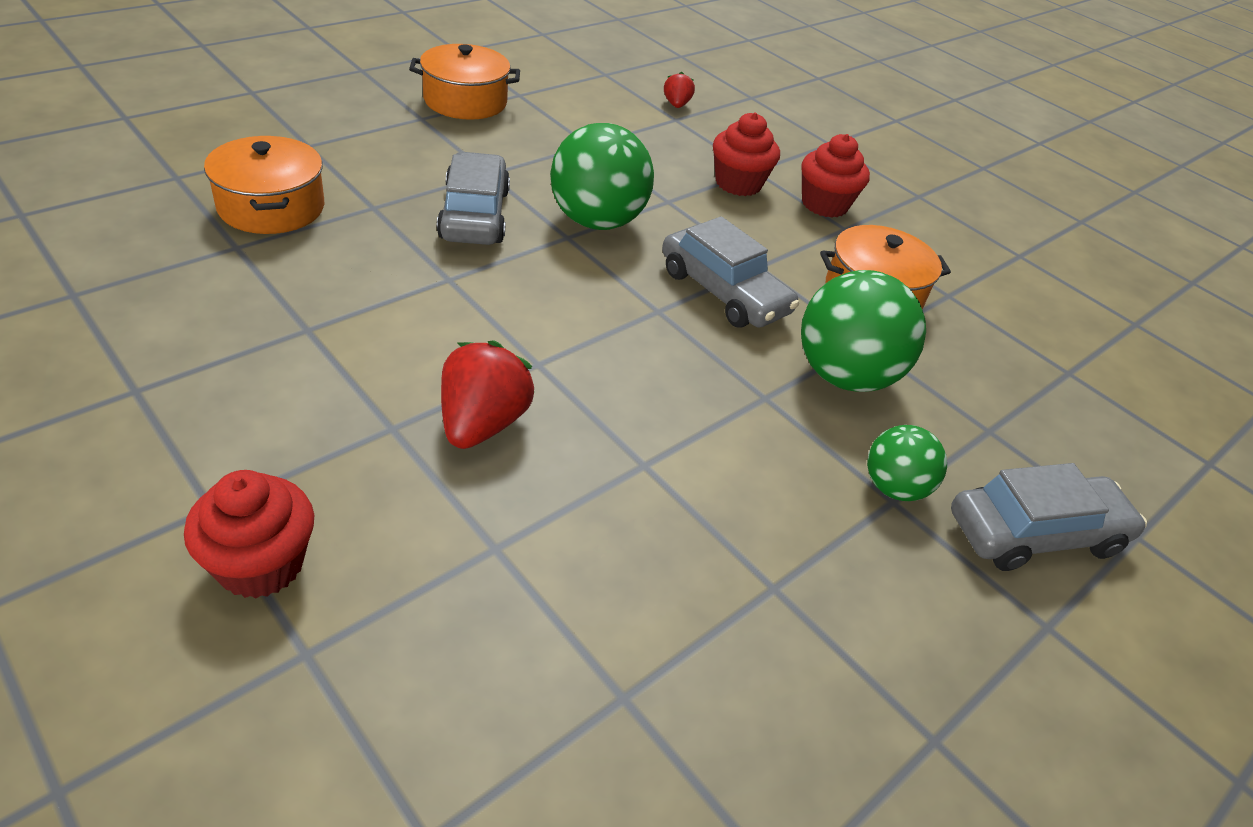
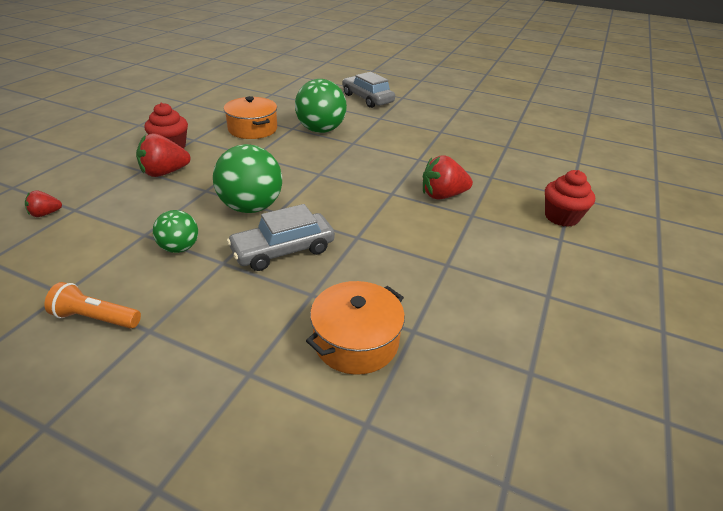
camera: 110 degrees left, 5 degrees down
(465, 101) = (96, 318): orange pot -> orange flashlight
(724, 292) = (286, 161): grey car -> none
(738, 183) = (164, 173): red cupcake -> red strawberry
(894, 487) = (373, 118): green ball -> green ball (179, 248)

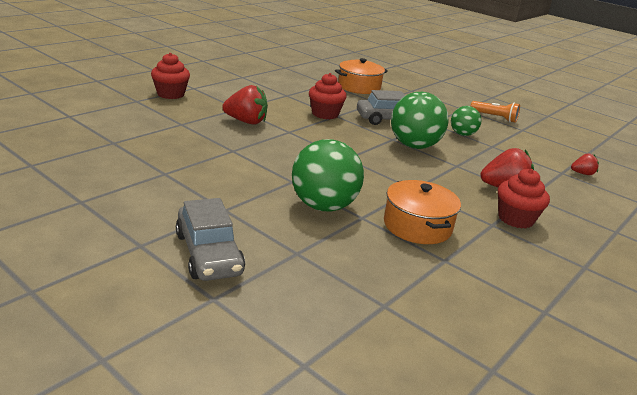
camera: 165 degrees left, 10 degrees down
(372, 235) = (325, 114): none -> red cupcake

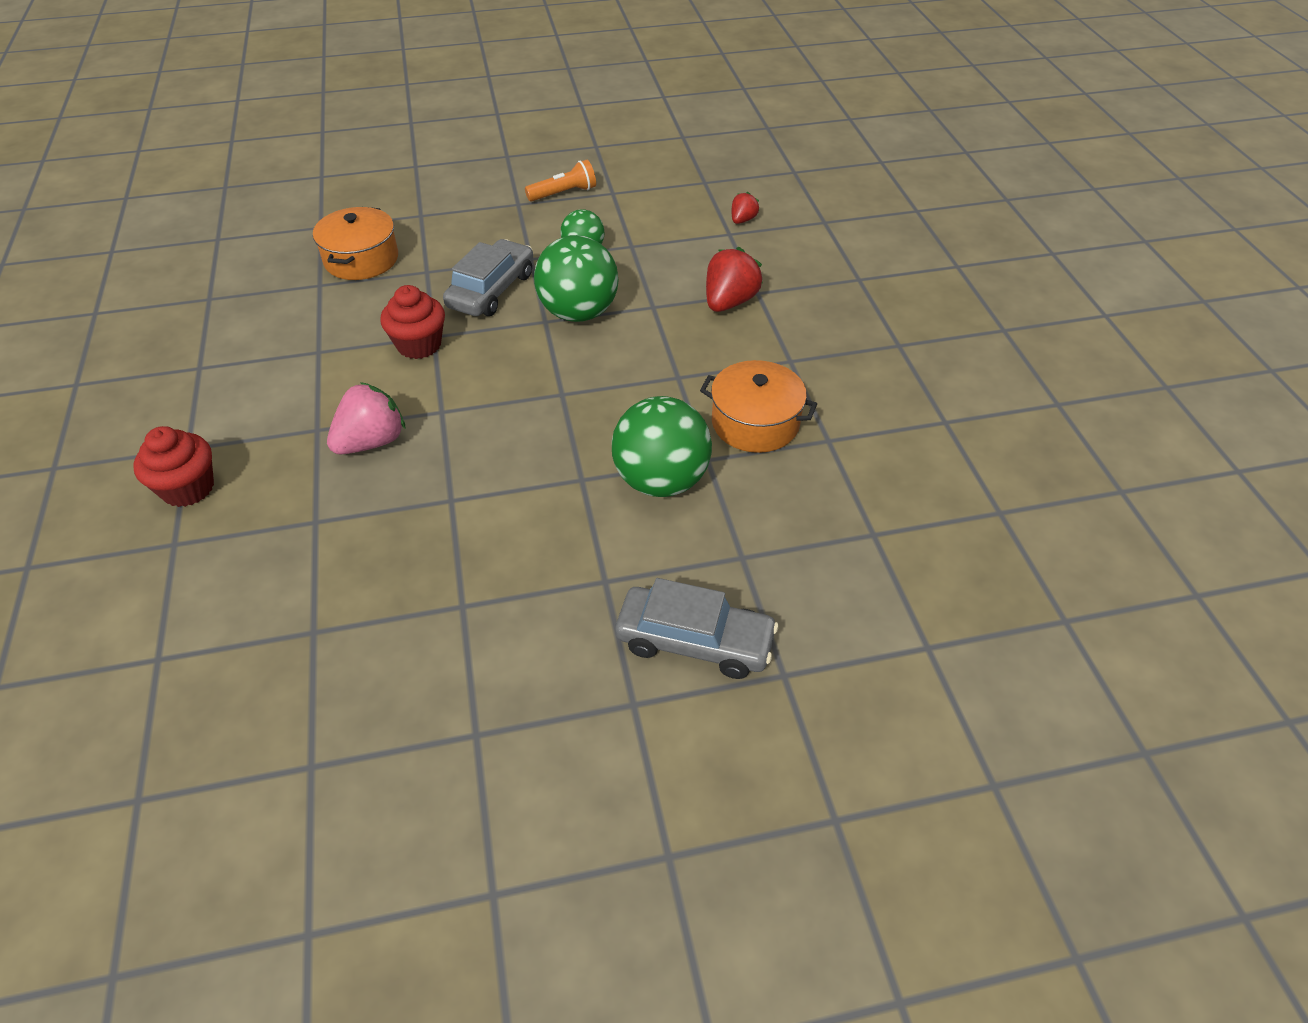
camera: 50 degrees left, 20 degrees up
(246, 122) = (371, 442): red strawberry -> pink strawberry
(515, 219) = (792, 335): red cupcake -> none

